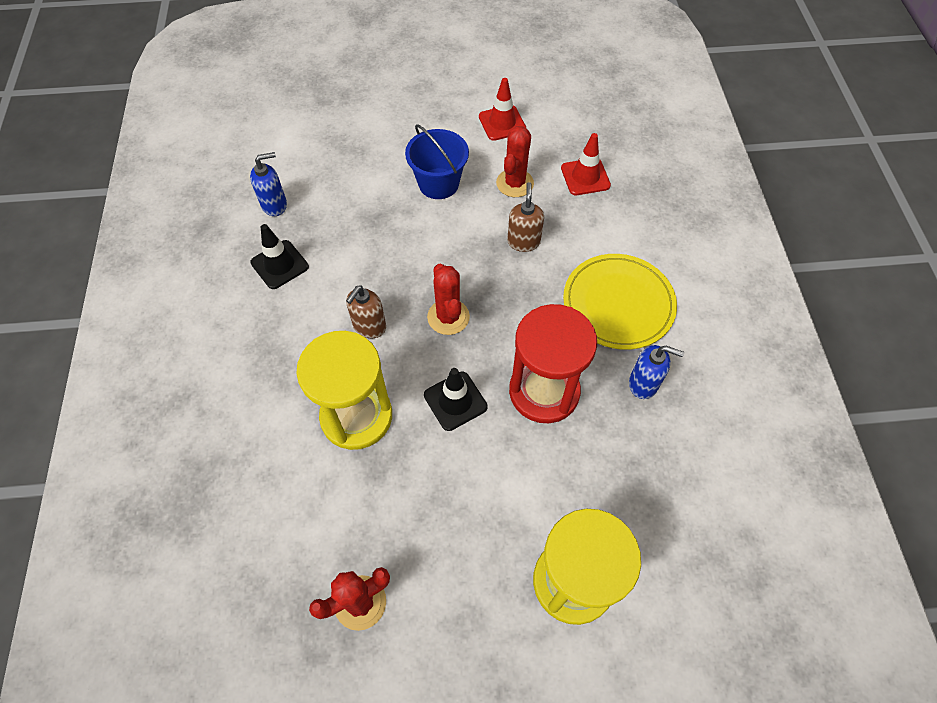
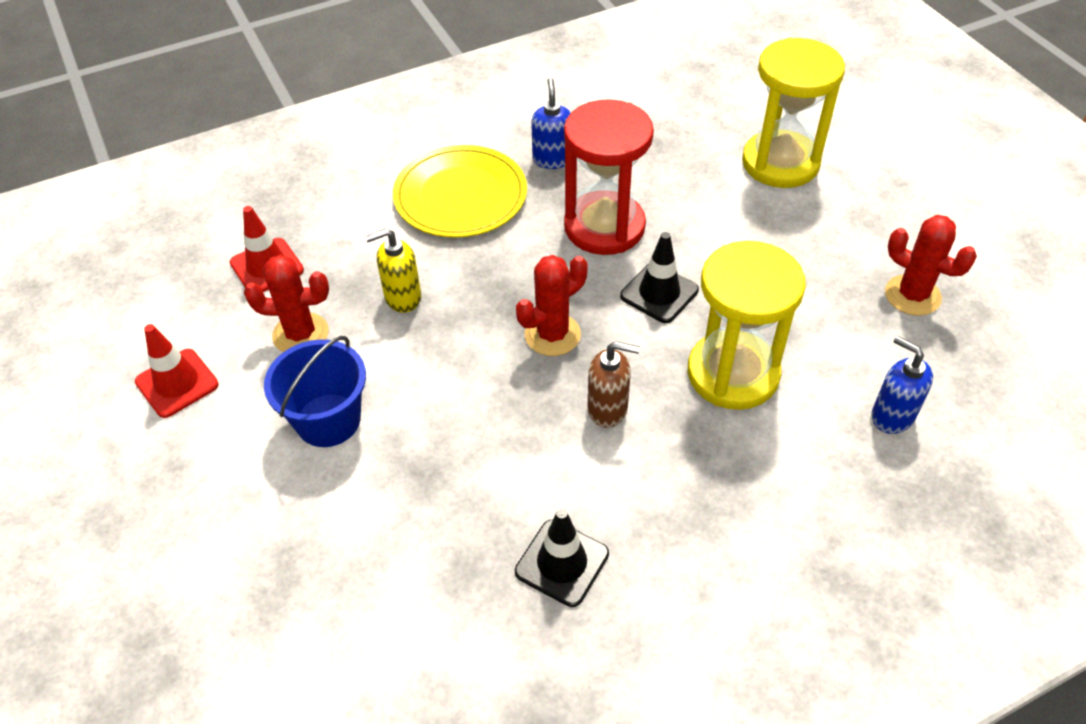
camera: 110 degrees left, 10 degrees down
(274, 205) = (449, 630): blue soap dispenser -> blue soap dispenser (892, 416)
(523, 241) = (402, 297): brown soap dispenser -> yellow soap dispenser

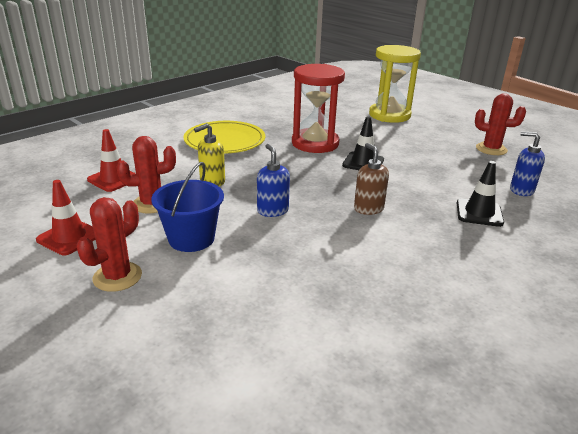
camera: 20 degrees left, 20 degrees down
(552, 159) = (269, 124): blue soap dispenser -> blue soap dispenser (272, 210)
(552, 335) = (314, 184): red cactus -> red cactus (117, 277)
(562, 563) = (391, 278): black traffic cone -> black traffic cone (479, 213)
(608, 409) = (368, 208): brown soap dispenser -> brown soap dispenser turned 105 degrees counterclockwise
(733, 373) = (426, 186): yellow hourglass -> none

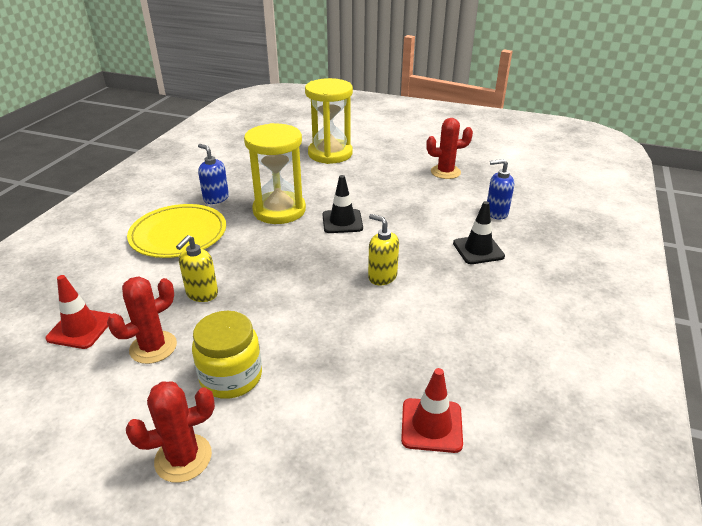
camera: 25 degrees left, 5 degrees up
(69, 237) = (85, 429): red traffic cone -> red traffic cone (431, 425)
(117, 277) = (183, 458): red cactus -> red cactus turned 60 degrees clockwise
(191, 238) = (231, 377): blue bucket -> yellow jar
(272, 210) = (292, 311): blue soap dispenser -> blue soap dispenser (216, 198)
(315, 143) = (279, 210): red hourglass -> yellow hourglass
(368, 208) = (382, 277): brown soap dispenser -> yellow soap dispenser

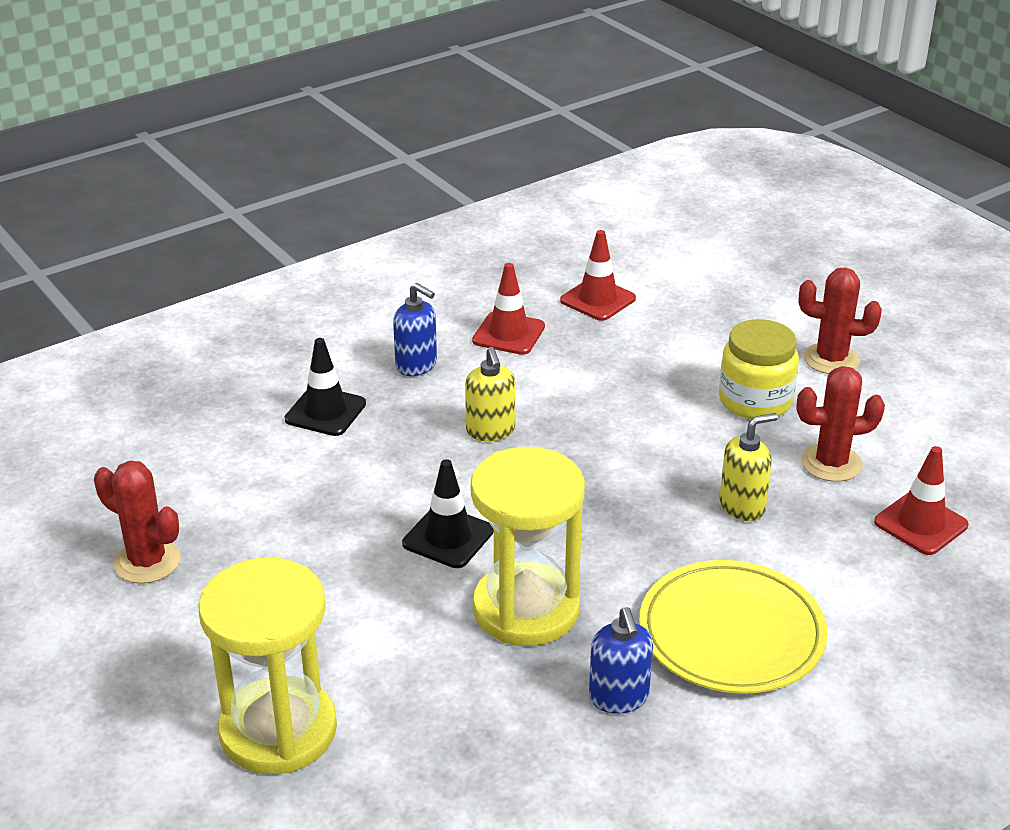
camera: 145 degrees left, 0 degrees up
(454, 351) = (508, 334): none -> red traffic cone
(496, 213) = (210, 449): blue soap dispenser -> blue soap dispenser (416, 365)

